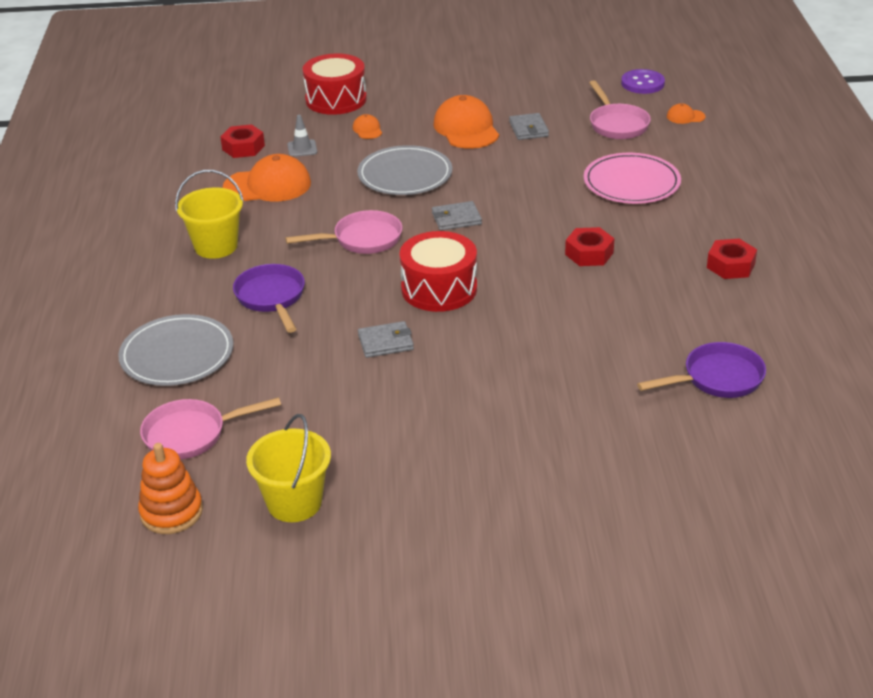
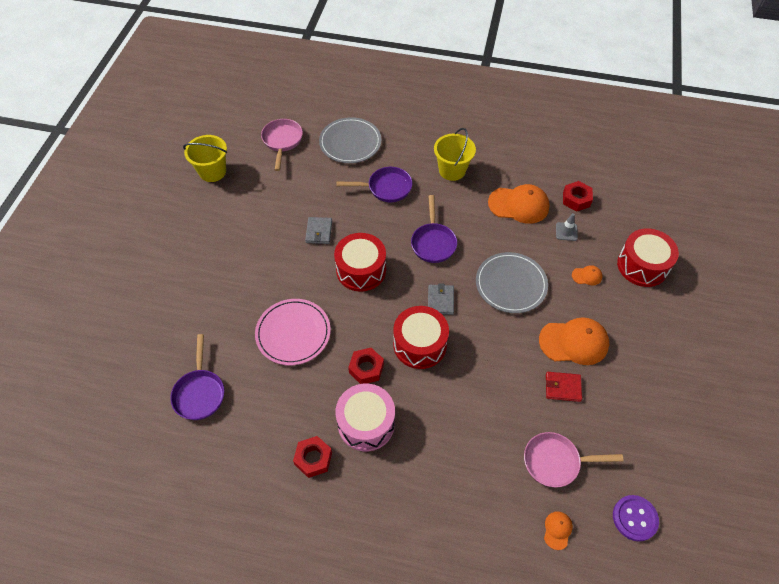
camera: 105 degrees right, 20 degrees up
(171, 512) = (232, 129): orange stacking toy -> none
(268, 185) = (519, 205): orange cap -> orange cap turned 90 degrees counterclockwise
(362, 239) = (433, 242): pink pan -> purple pan
(528, 129) = (562, 387): grey wallet -> red wallet
(530, 222) = (420, 344): none -> red drum
(631, 183) = (453, 435): pink plate -> pink plate (293, 333)
(660, 239) = (366, 423): none -> pink drum

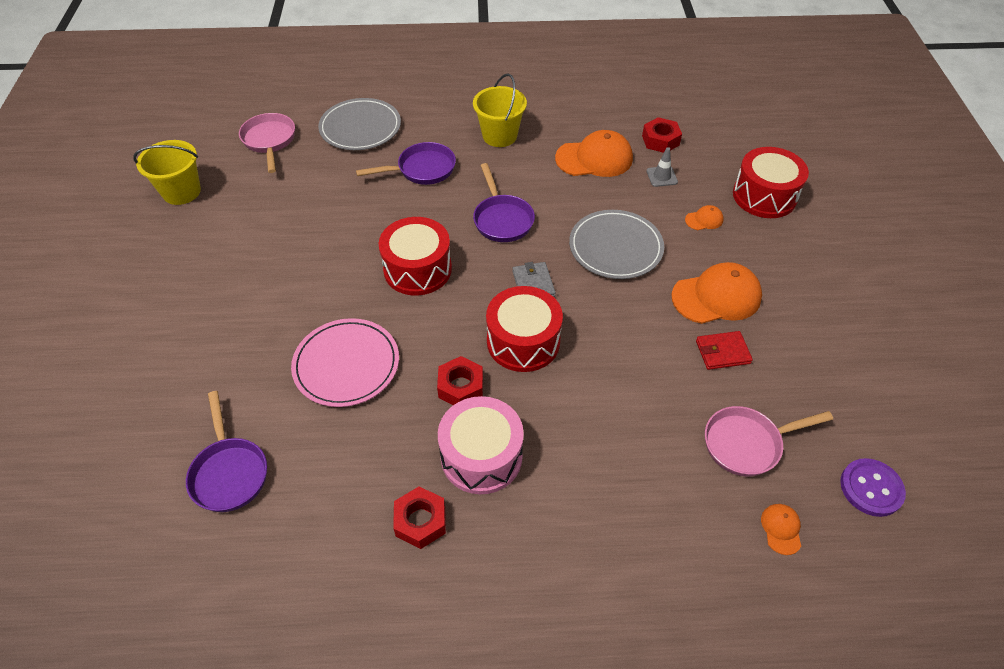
camera: 15 degrees left, 5 degrees down
(319, 232) = (348, 235): grey wallet -> none

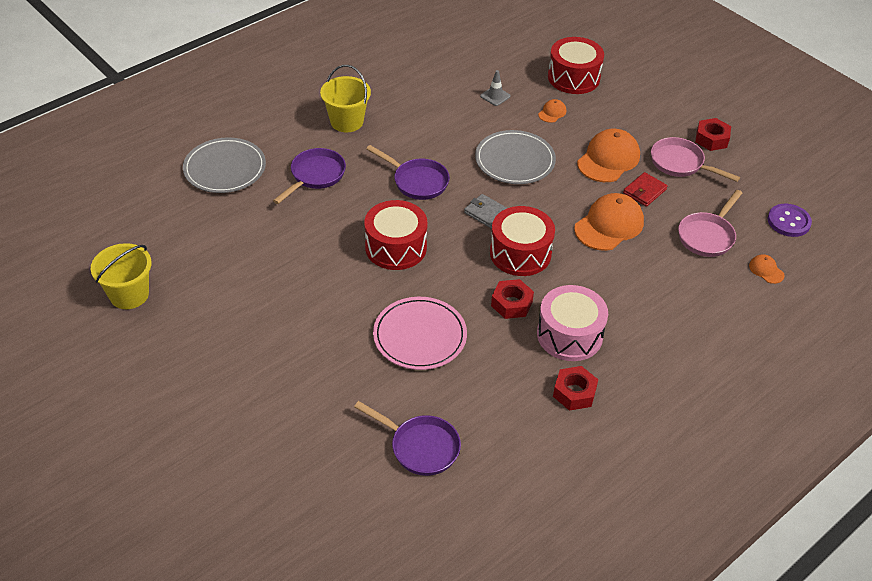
camera: 40 degrees left, 5 degrees down
(269, 141) = (157, 217): pink pan -> pink pan (680, 164)
(594, 158) = (435, 105): orange cap -> orange cap (609, 225)
(660, 140) = (468, 70): red nut -> red nut (711, 139)

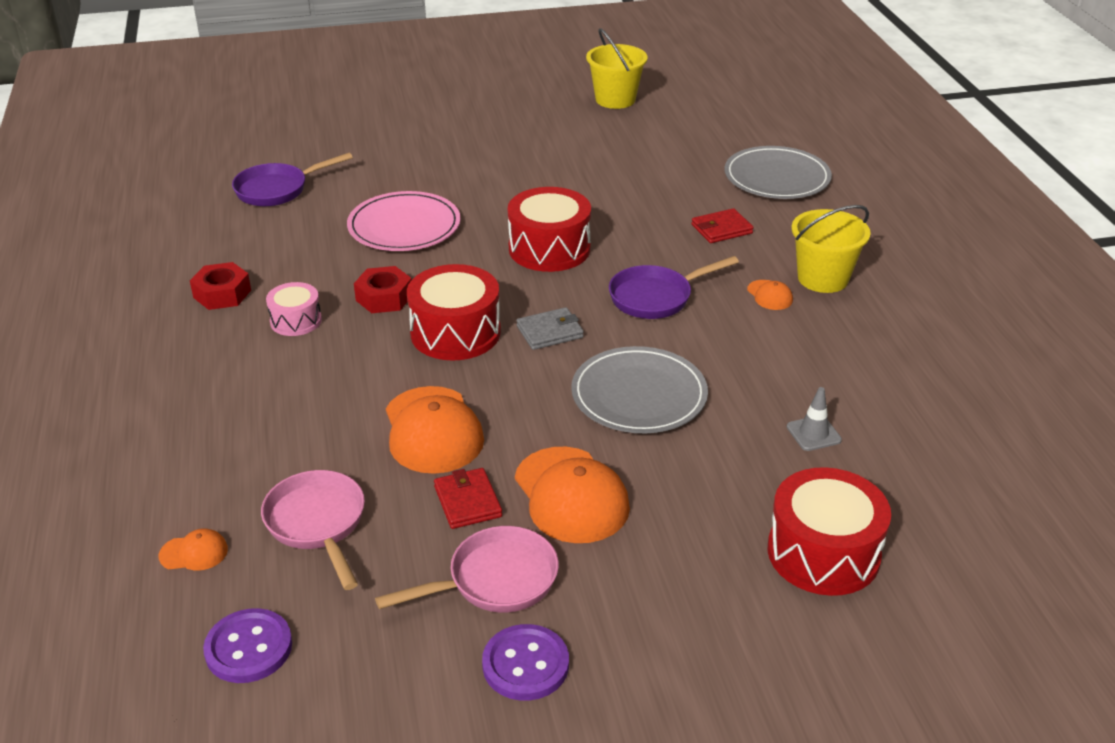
camera: 120 degrees right, 10 degrees down
(315, 176) = (721, 229): purple pan -> red wallet
(552, 112) = (732, 481): orange cap -> orange cap (770, 295)
(569, 335) = (296, 321): pink drum -> pink drum, size x0.57
(711, 139) = (525, 664): red nut -> purple button

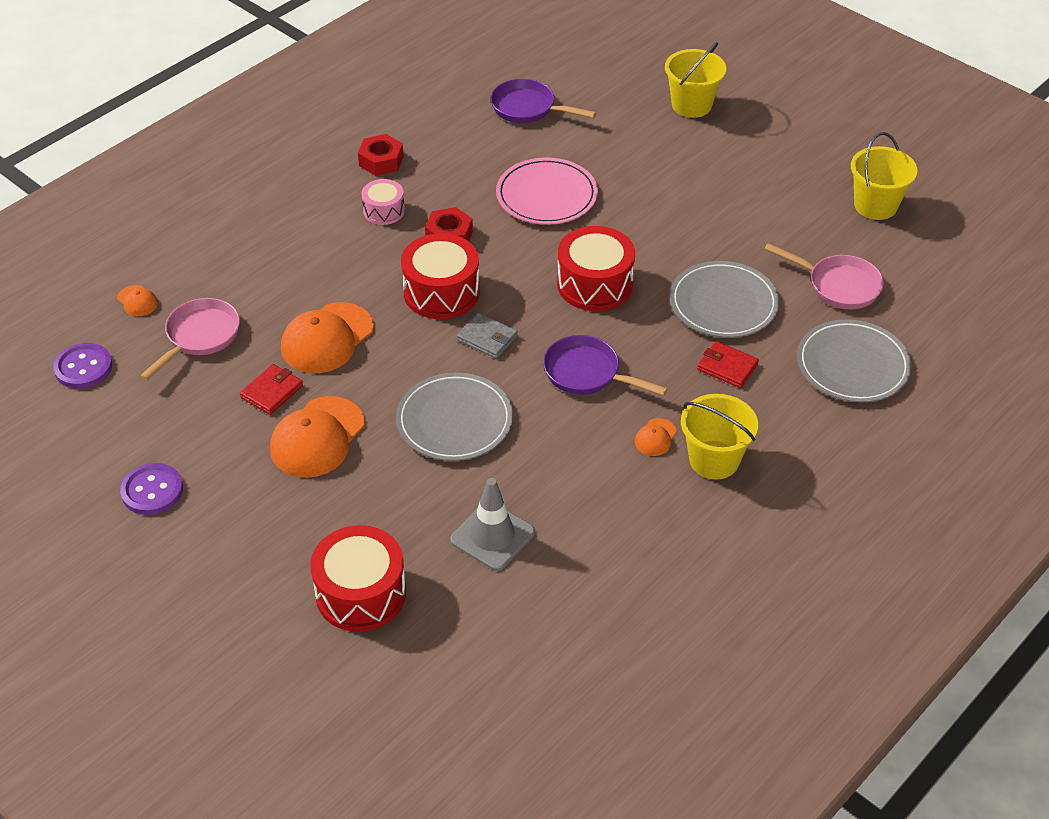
camera: 55 degrees right, 10 degrees up
(394, 119) = (691, 105): none -> yellow bucket
(495, 580) = (211, 441): pink pan -> pink pan (838, 285)
(646, 201) = (723, 303): none -> grey plate
(813, 433) = (492, 536): grey traffic cone -> grey traffic cone, size x1.72

